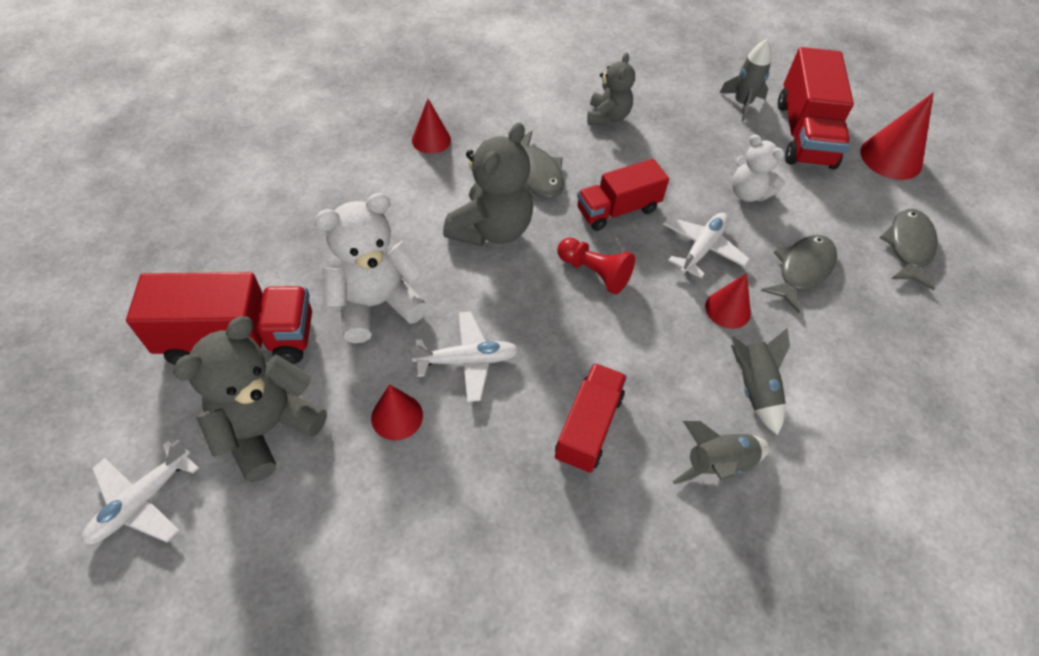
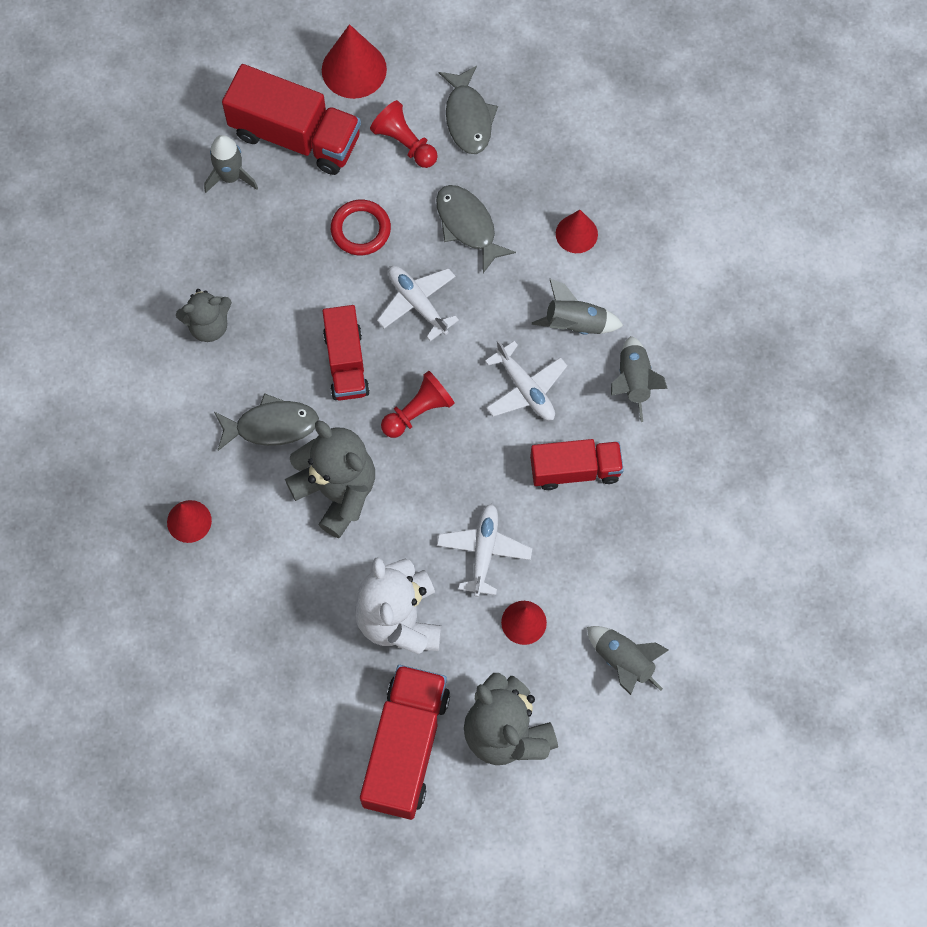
camera: 70 degrees left, 15 degrees up
(142, 501) = (548, 837): white plane -> white plane (525, 388)
(370, 536) = (623, 662): none -> grey rocket
(588, 427) = (575, 470): red truck -> red truck turned 135 degrees clockwise
(607, 117) = (208, 325): grey teddy bear -> grey teddy bear turned 135 degrees clockwise
(728, 309) = (492, 310): red cone -> red cone (576, 234)
(748, 193) = (361, 229): white teddy bear -> red ring
(850, 206) = (404, 142): none -> red pawn
(908, 247) = (468, 118): grey fish -> grey fish turned 135 degrees counterclockwise

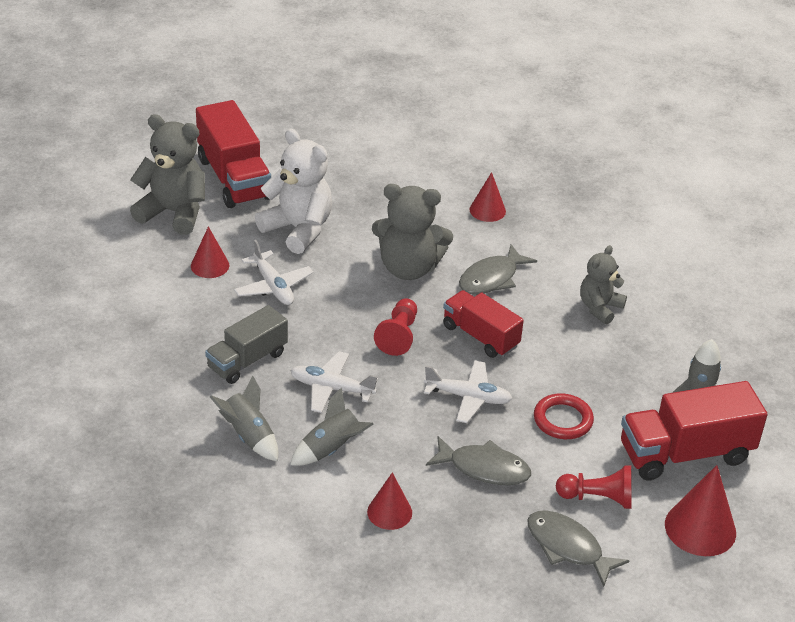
camera: 140 degrees right, 30 degrees down
(575, 470) = (247, 360): red truck -> grey truck
(623, 662) = (119, 278): grey rocket -> none

